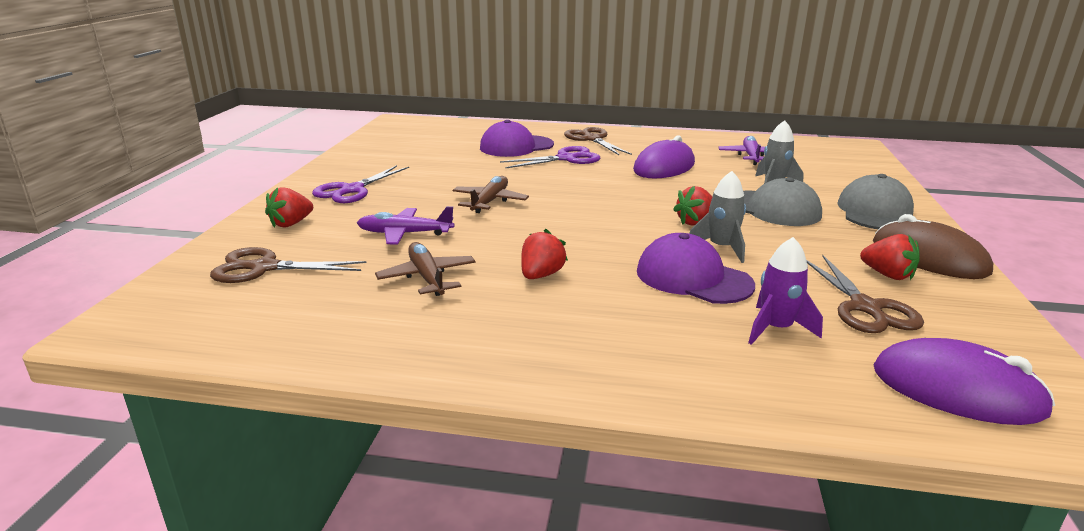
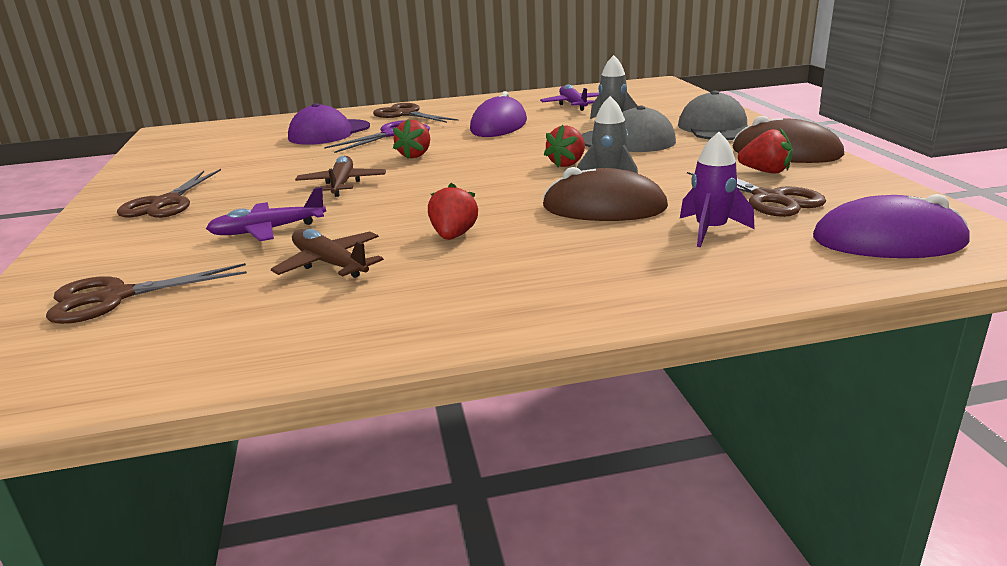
camera: 20 degrees left, 0 degrees up
(291, 224) = (113, 248): red strawberry -> red strawberry (415, 155)
(352, 190) = (166, 203): purple scissors -> brown scissors
(693, 278) = (604, 207): purple cap -> brown mouse

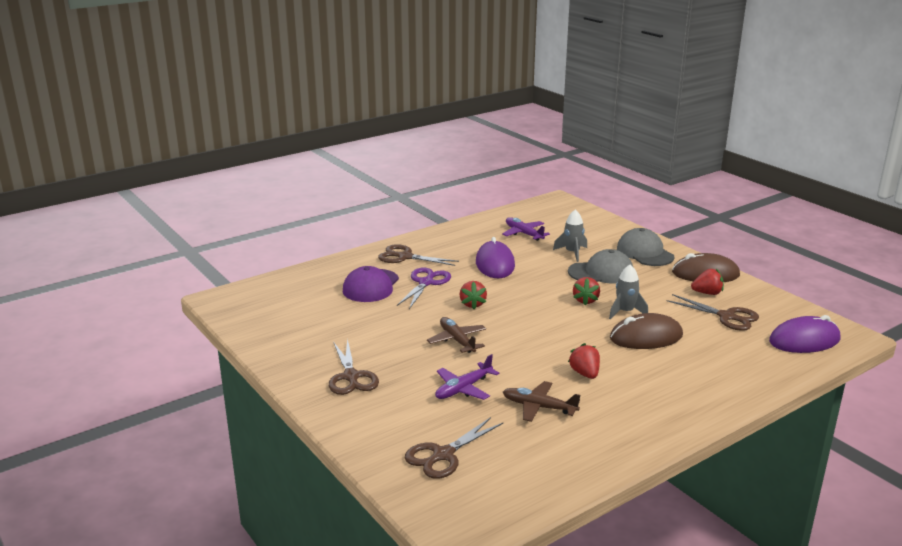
camera: 25 degrees left, 0 degrees up
(710, 230) = (717, 346): purple rocket -> none

